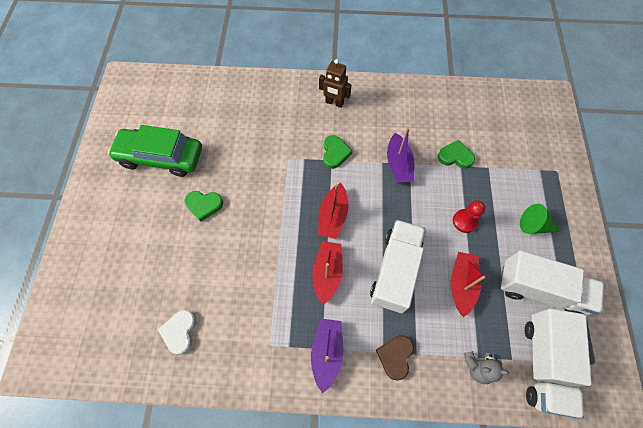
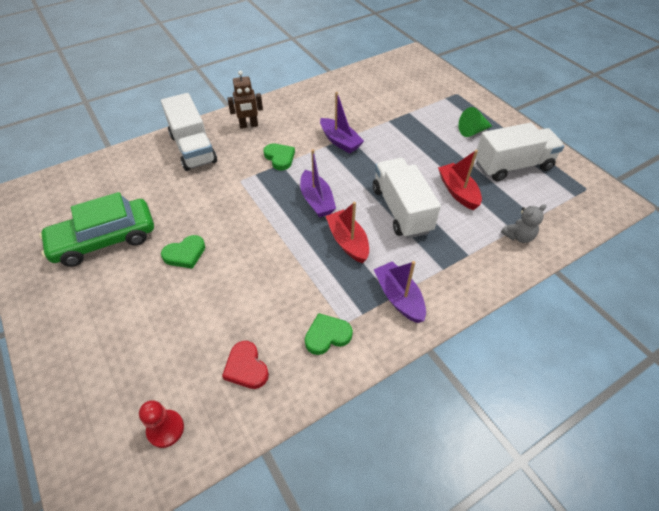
camera: 35 degrees left, 15 degrees down
(180, 332) = (246, 367): white heart -> red heart
(333, 216) = (316, 200): red boat -> purple boat
(395, 356) = (454, 266): brown heart -> none
(455, 156) = (379, 117): green heart -> green heart (327, 335)
(465, 221) = (423, 152): red pawn -> red pawn (165, 429)
(544, 363) = (557, 207): white truck -> white truck (193, 148)

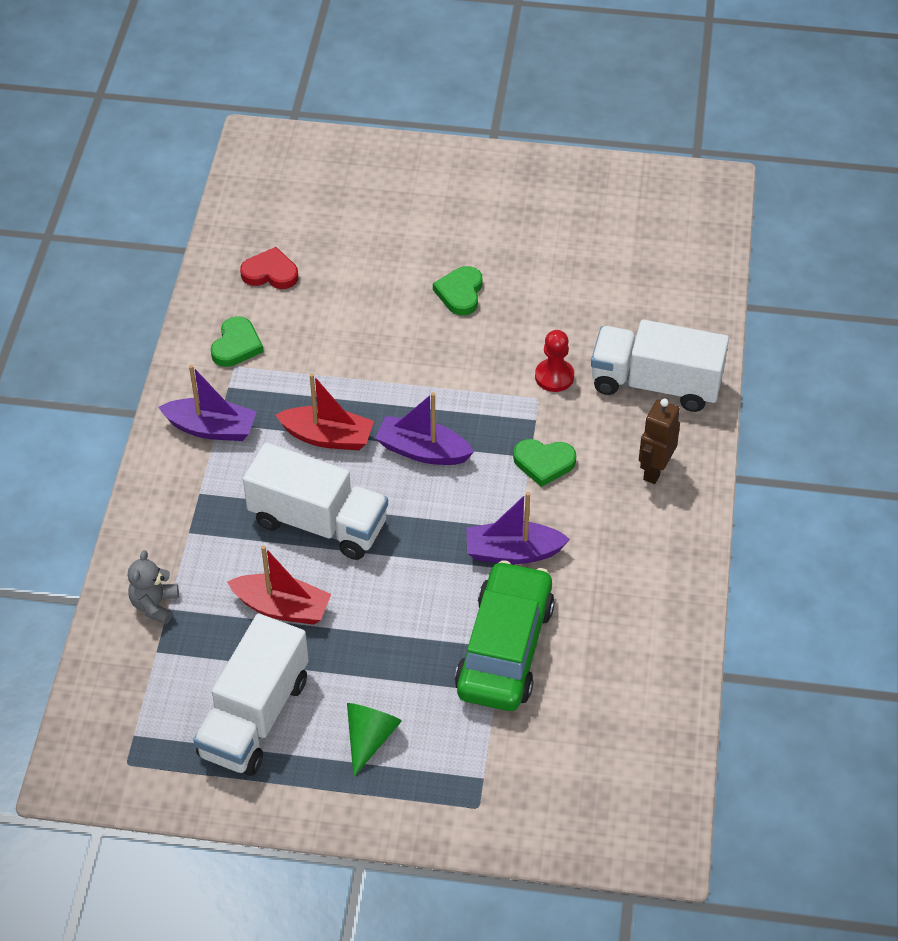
camera: 130 degrees right, 0 degrees up
(104, 240) = (552, 240): green car -> green car (505, 648)
(165, 429) = (272, 200): red pawn -> red pawn (554, 376)

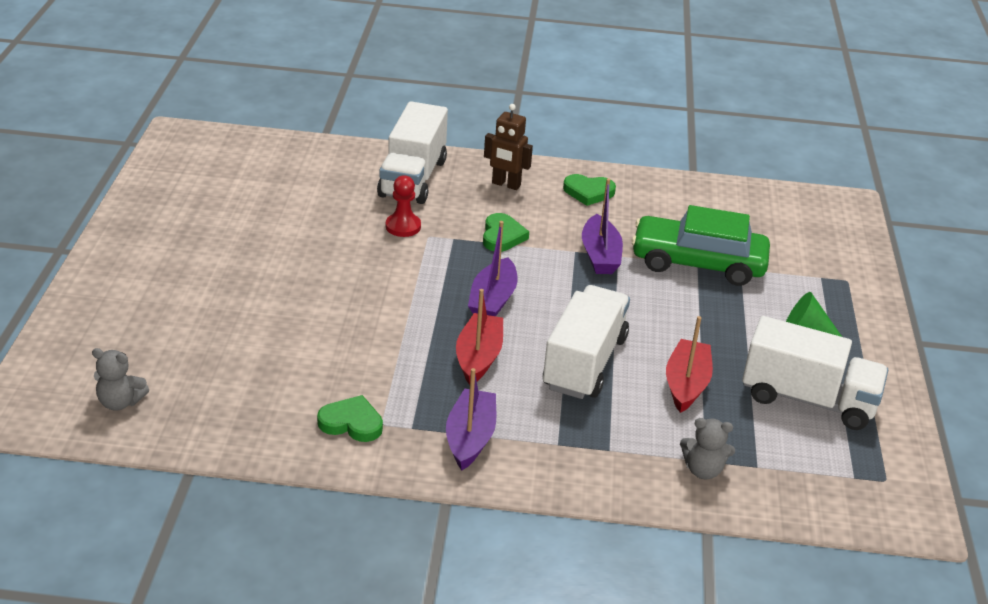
camera: 95 degrees left, 15 degrees down
(270, 198) = (120, 402): none -> grey teddy bear
(270, 273) = (243, 400): red heart -> none
(460, 293) = (292, 274): green heart -> green heart (588, 192)

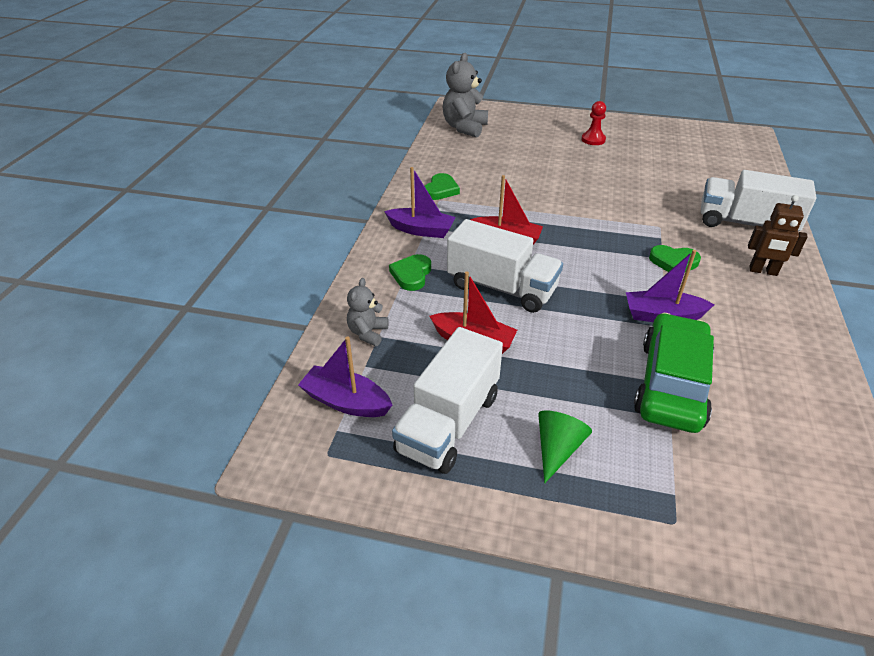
camera: 100 degrees right, 5 degrees up
(120, 402) = (464, 128): grey teddy bear -> grey teddy bear, size x1.78
(403, 226) = (669, 216): red pawn -> red pawn (593, 139)
(492, 300) = (578, 250): purple boat -> purple boat (346, 401)
(506, 184) = (763, 271): brown robot -> brown robot turned 105 degrees counterclockwise
(588, 192) = (777, 322): green heart -> green heart (411, 274)

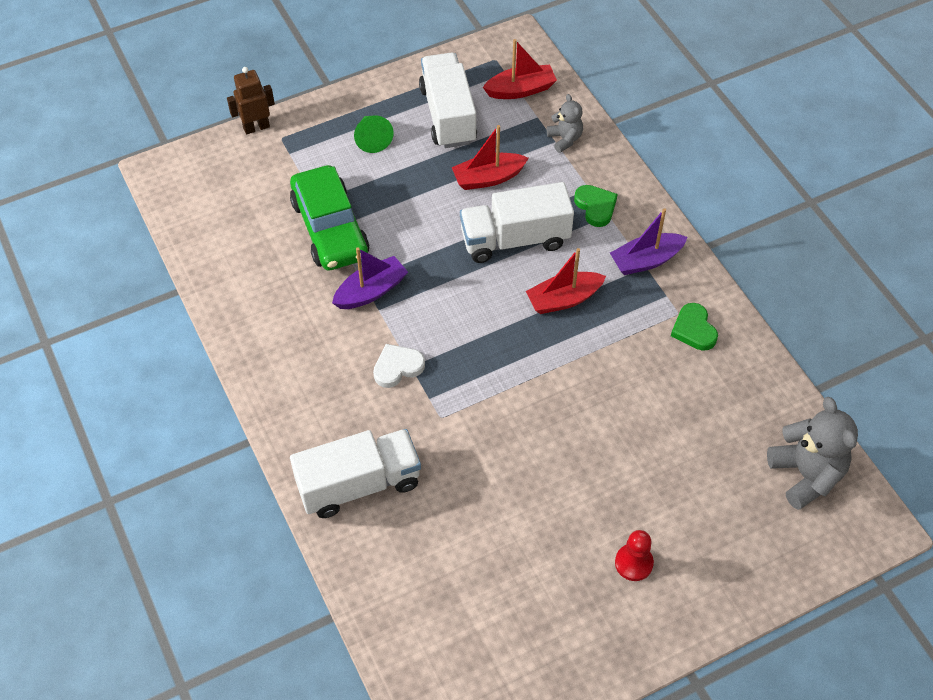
camera: 140 degrees right, 15 degrees up
(346, 401) = (520, 90): purple boat -> red boat
(673, 262) = (397, 367): green heart -> white heart
(763, 271) = (312, 408): brown robot -> brown robot (256, 127)

